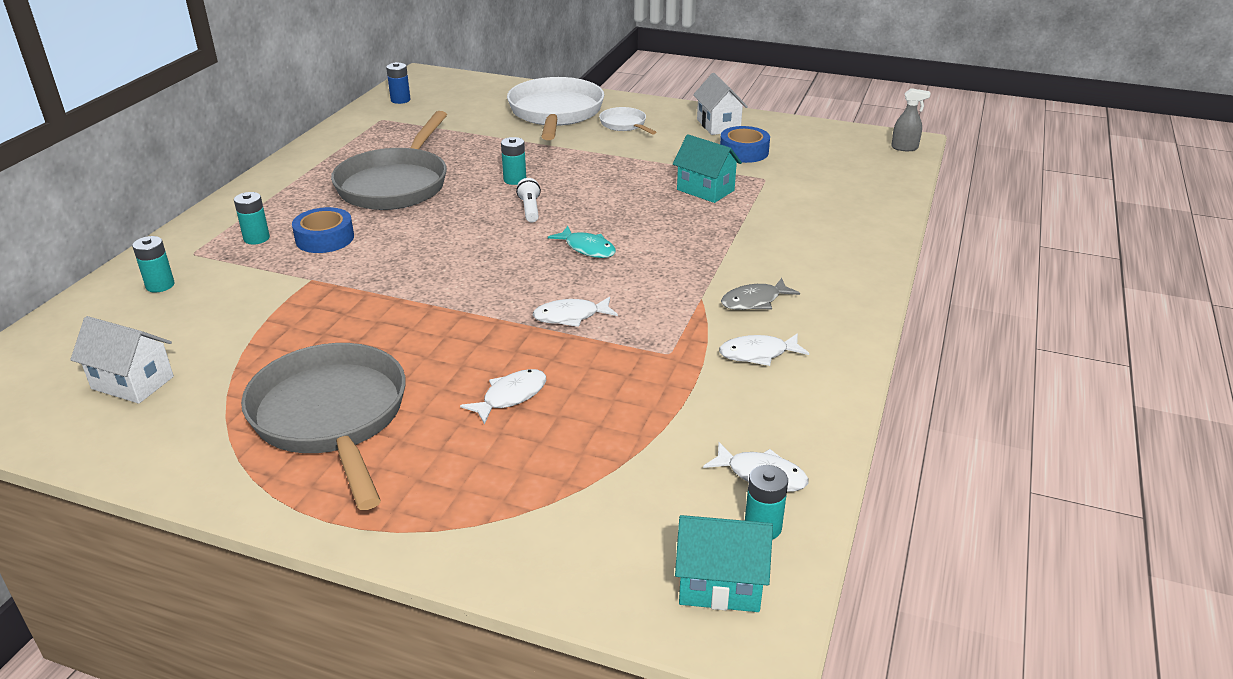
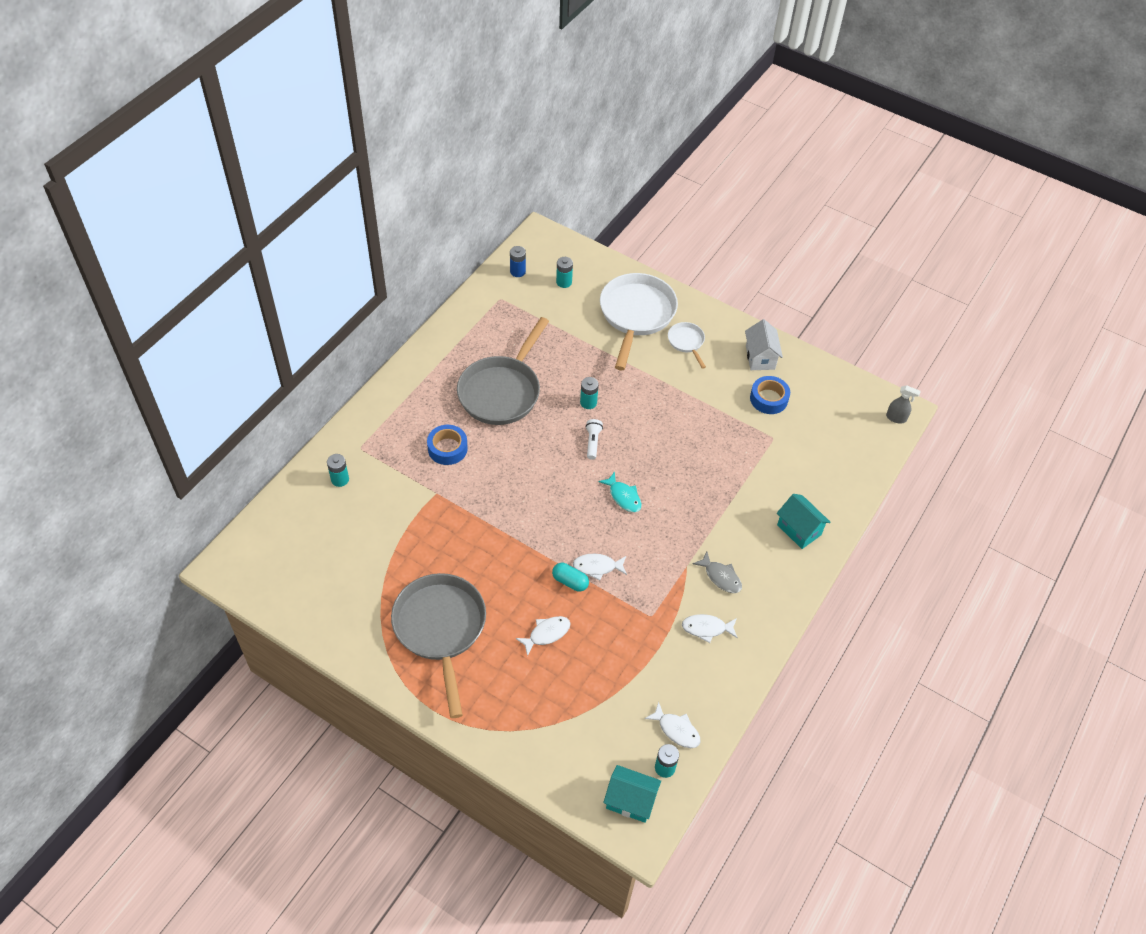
camera: 10 degrees right, 20 degrees up
(133, 383) = (327, 573): white house -> none
(256, 238) = (402, 439): turquoise battery -> turquoise battery (564, 282)
(533, 336) = (570, 581): none -> turquoise capsule
(705, 190) = (724, 443): turquoise house -> turquoise house (799, 530)
(754, 301) = (720, 577): grey fish -> grey fish turned 120 degrees counterclockwise

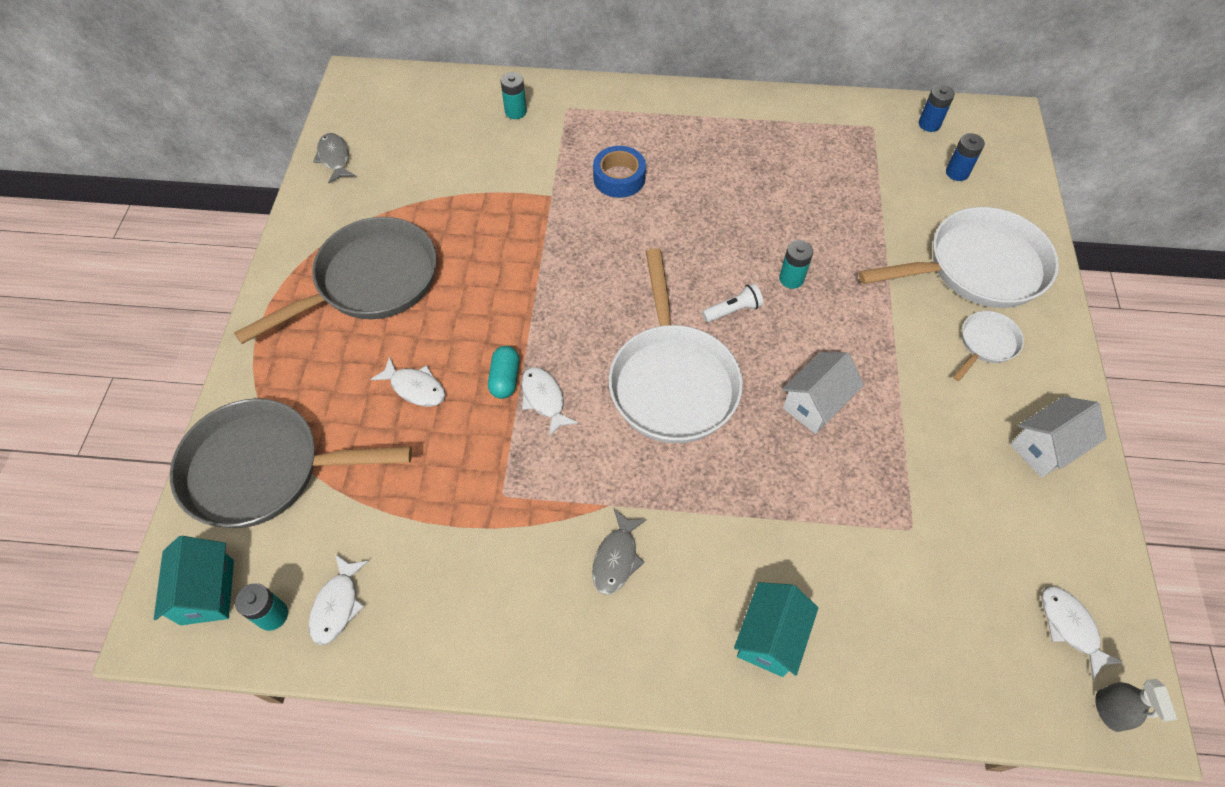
camera: 65 degrees right, 5 degrees up
(302, 611) = (334, 158): none -> grey fish
(502, 391) = (739, 189): grey pan -> grey pan (264, 469)
(564, 282) = (957, 173): turquoise battery -> blue battery
(623, 496) = (672, 381): turquoise fish -> white pan
(679, 438) = (815, 404): none -> white house
(706, 628) = (520, 576): white fish -> white fish (1070, 627)
(768, 399) = (979, 492): blue tape -> none

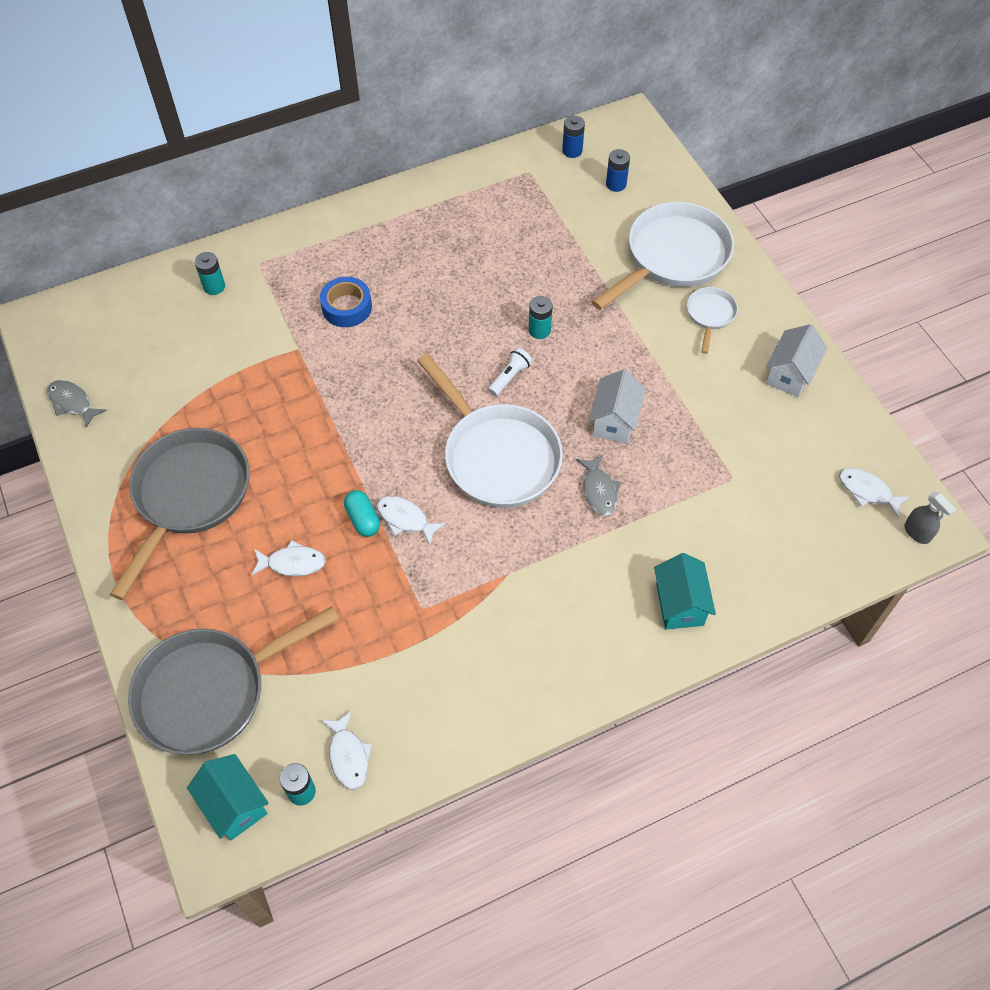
camera: 30 degrees left, 0 degrees up
(616, 558) = (539, 608): grey fish -> grey fish (599, 490)

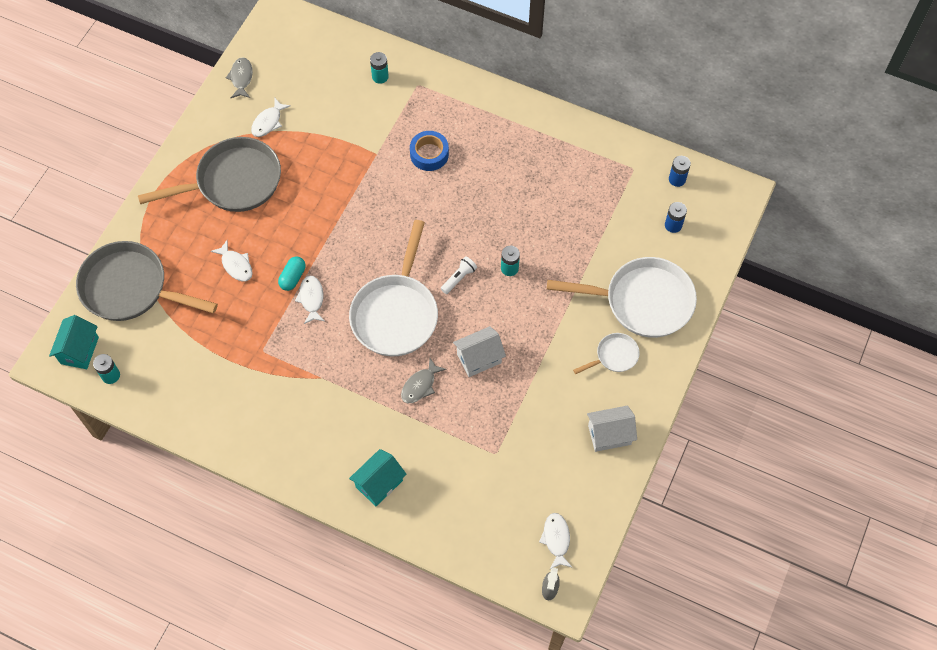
camera: 50 degrees right, 5 degrees up
(348, 756) = (147, 382): white fish -> white fish (268, 122)
(509, 377) = (459, 278): white flashlight -> white flashlight turned 45 degrees counterclockwise

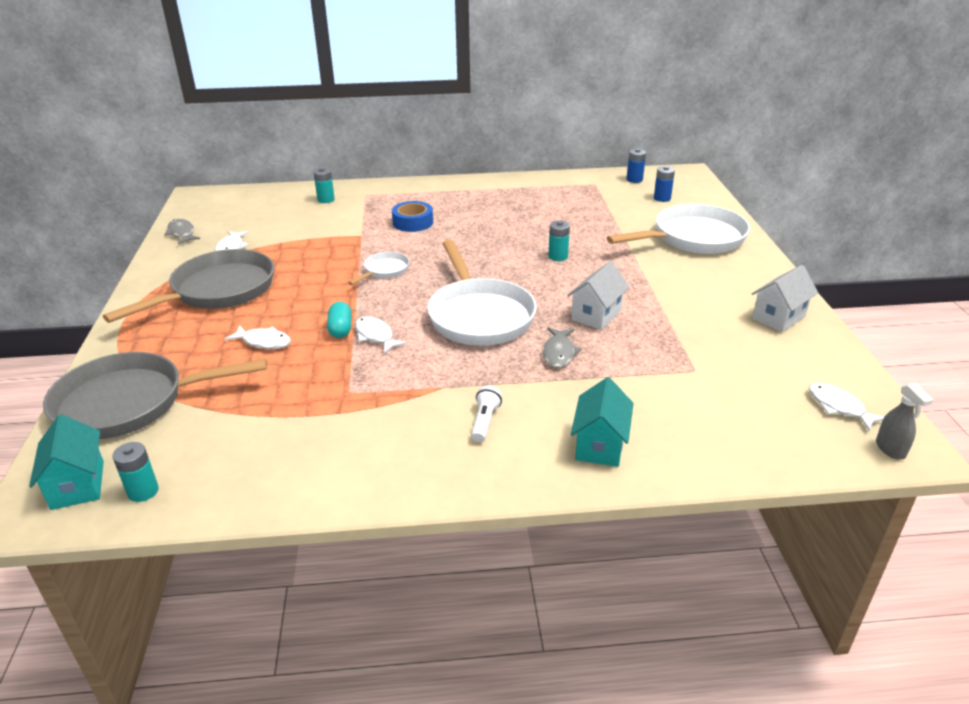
camera: 30 degrees left, 30 degrees down
(459, 278) = (517, 276): white flashlight -> white flashlight (485, 421)
(614, 356) = (714, 272): white pan -> white pan (384, 270)

